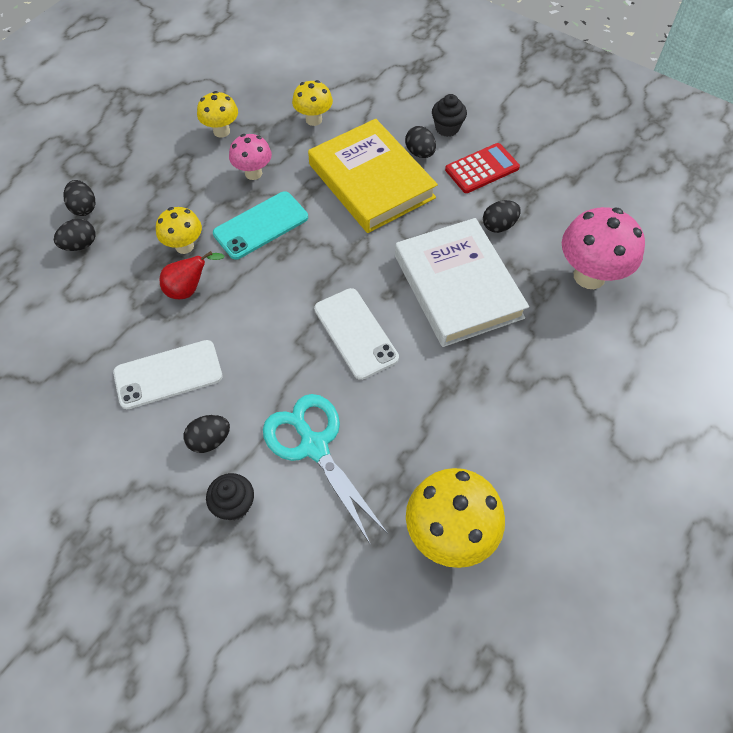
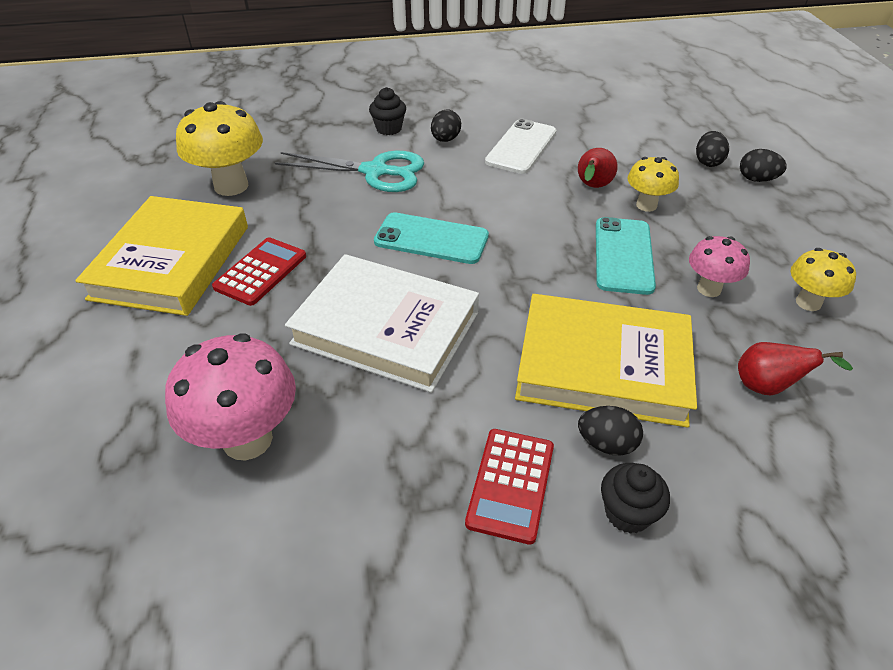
camera: 135 degrees right, 15 degrees down
(313, 120) = (768, 387): yellow mushroom -> red pear
(355, 333) = (431, 239): white phone -> turquoise phone
(499, 225) = (409, 422): black egg -> none
(499, 397) = (261, 272): none -> red calculator
(558, 463) = (172, 262): none -> yellow book

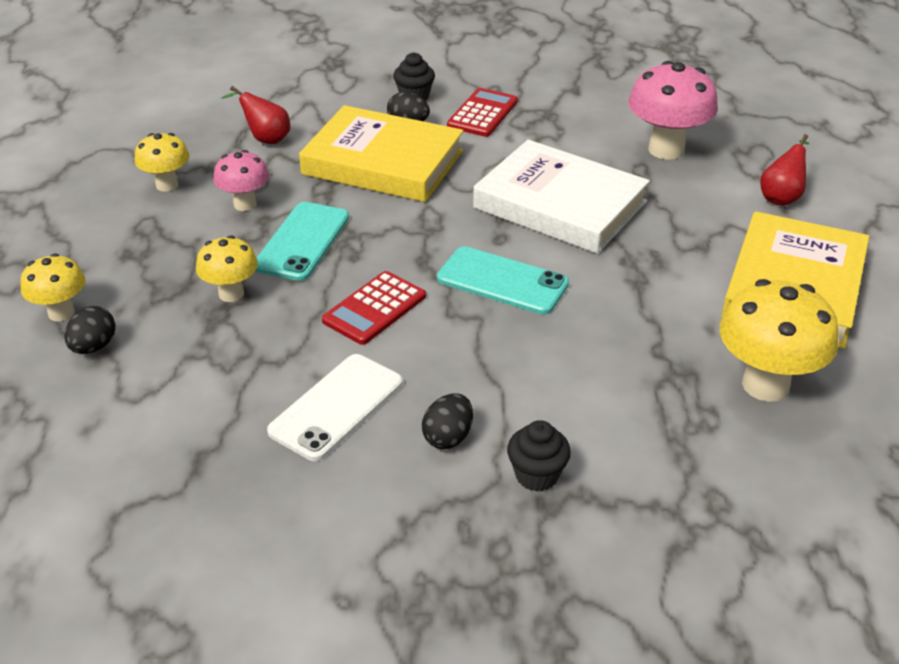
camera: 170 degrees left, 5 degrees down
(261, 272) = (690, 266): red calculator -> red calculator (374, 308)
(375, 172) = (563, 386): turquoise scissors -> none
(592, 187) = (278, 326): red pear -> red pear (781, 197)
(756, 179) = (61, 313): black egg -> yellow mushroom

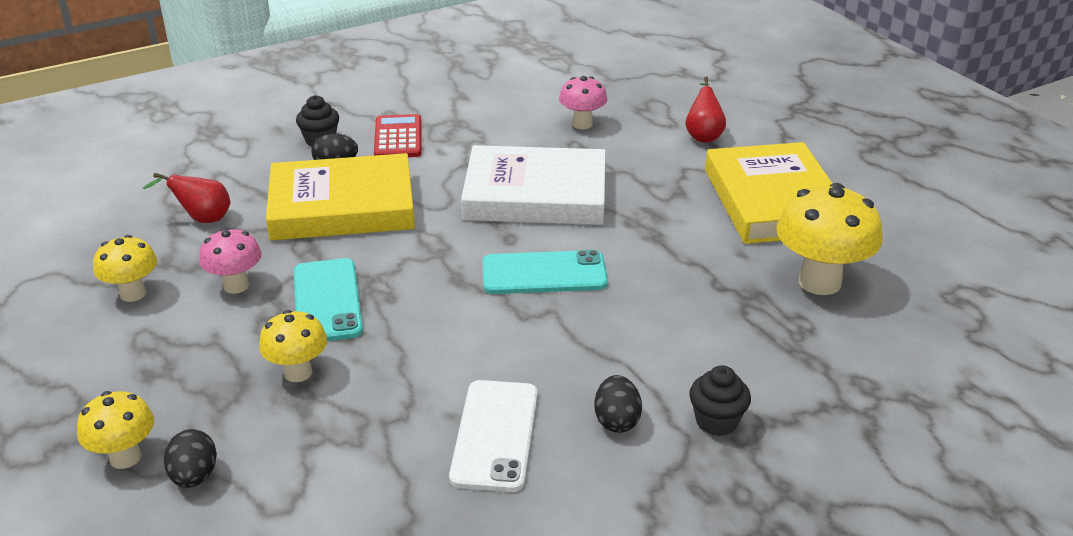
camera: 30 degrees left, 5 degrees down
(374, 308) = (451, 336): red calculator -> none
(666, 149) = (582, 124): pink mushroom -> pink mushroom, size x0.59

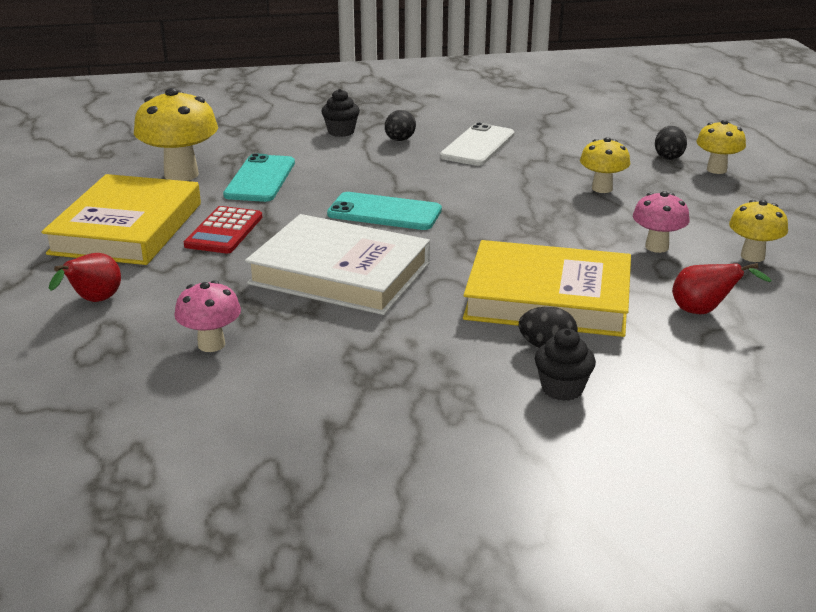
camera: 160 degrees left, 5 degrees down
(327, 301) = (575, 224): turquoise phone -> turquoise phone (260, 179)
(398, 138) = (456, 372): red calculator -> red calculator (224, 231)

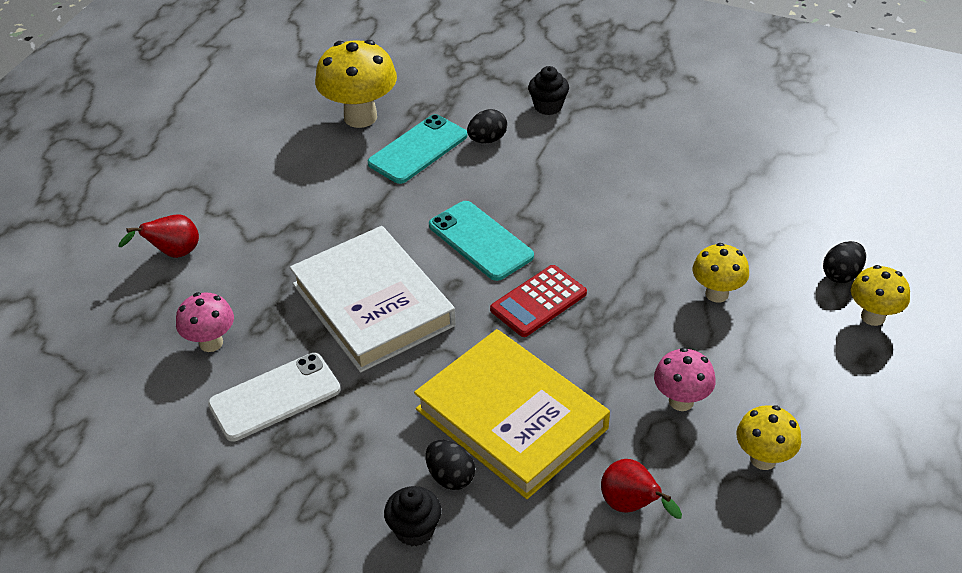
camera: 35 degrees right, 15 degrees up
(127, 228) = (263, 173): yellow book -> none
(224, 231) = (331, 209): red calculator -> red calculator (538, 301)
(399, 140) = (591, 140): black egg -> black egg (487, 139)
(478, 145) = (658, 178): white phone -> white phone (275, 397)

